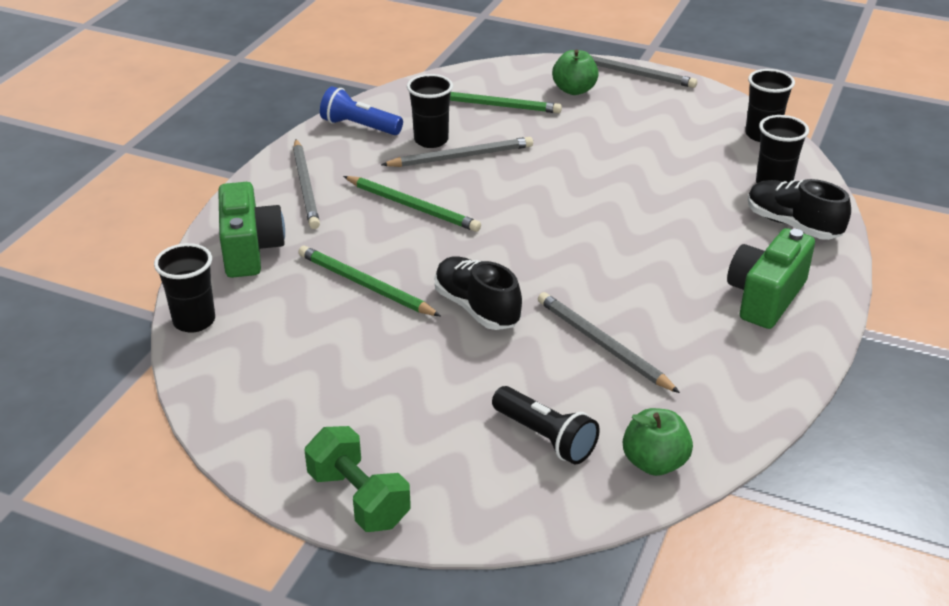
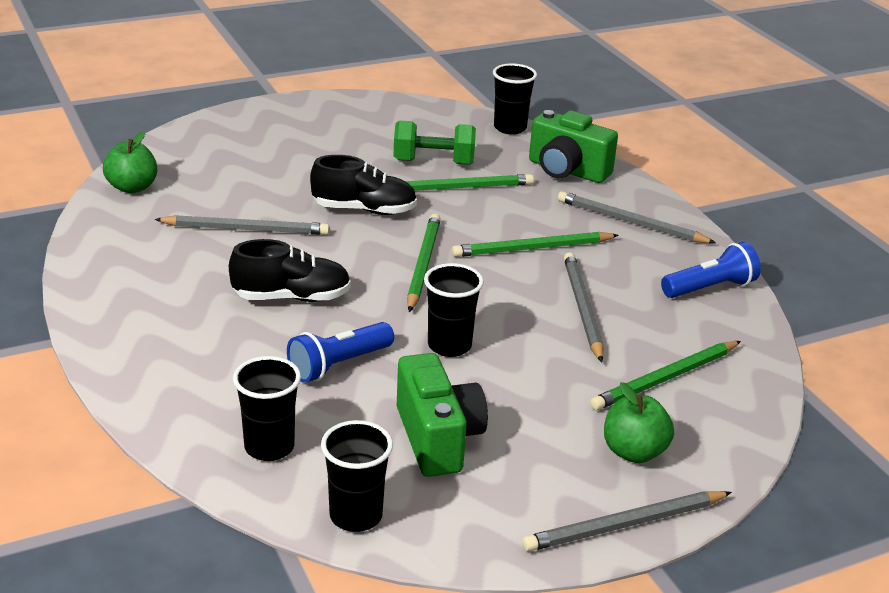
camera: 130 degrees right, 5 degrees down
(359, 498) = (276, 110): green dumbbell -> green dumbbell (433, 162)
(431, 140) = (634, 309): black cup -> black cup (449, 346)
(461, 156) = (582, 308): grey pencil -> grey pencil turned 150 degrees clockwise
(510, 237) = (423, 264): none -> green pencil
(545, 437) = (215, 170): black flashlight -> none
(672, 204) = (338, 365): none -> blue flashlight
(765, 297) = (160, 321): green camera -> green camera (438, 438)
(792, 225) = (202, 406): black shoe -> black shoe (292, 297)

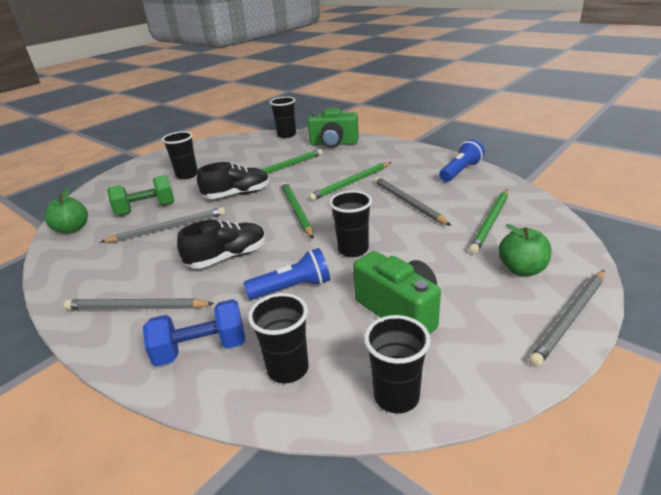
camera: 20 degrees left, 0 degrees up
(196, 392) = (201, 349): none -> blue dumbbell
(318, 152) = (187, 175): none -> black cup
(338, 365) = (292, 288): blue flashlight -> blue flashlight turned 135 degrees counterclockwise
(433, 162) = (259, 160): green dumbbell -> green dumbbell (146, 209)
(630, 222) = (389, 156): grey pencil -> grey pencil (136, 308)

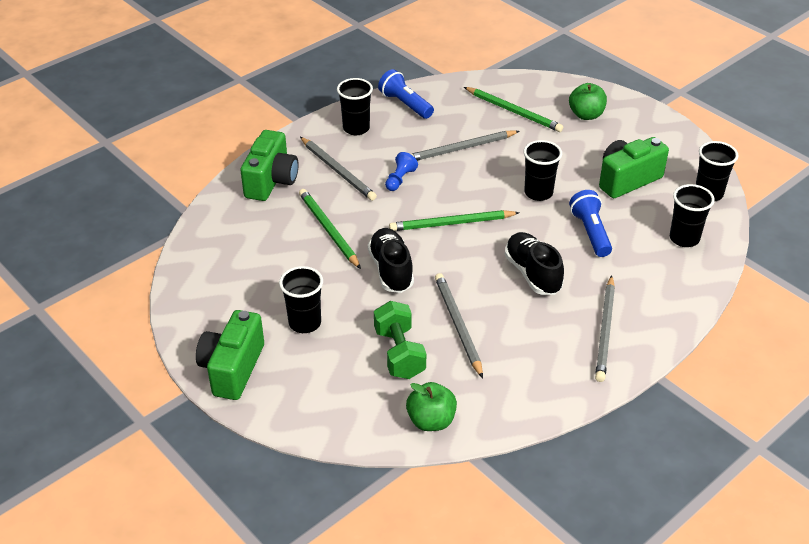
camera: 85 degrees left, 10 degrees up
(153, 162) = (232, 369): none -> green camera
(201, 349) = (662, 284): blue dumbbell -> none
(286, 135) = (206, 222): black cup -> black cup (356, 128)
(351, 183) = (400, 179): green pencil -> blue pawn
(570, 318) = (643, 111): grey pencil -> grey pencil (338, 171)

